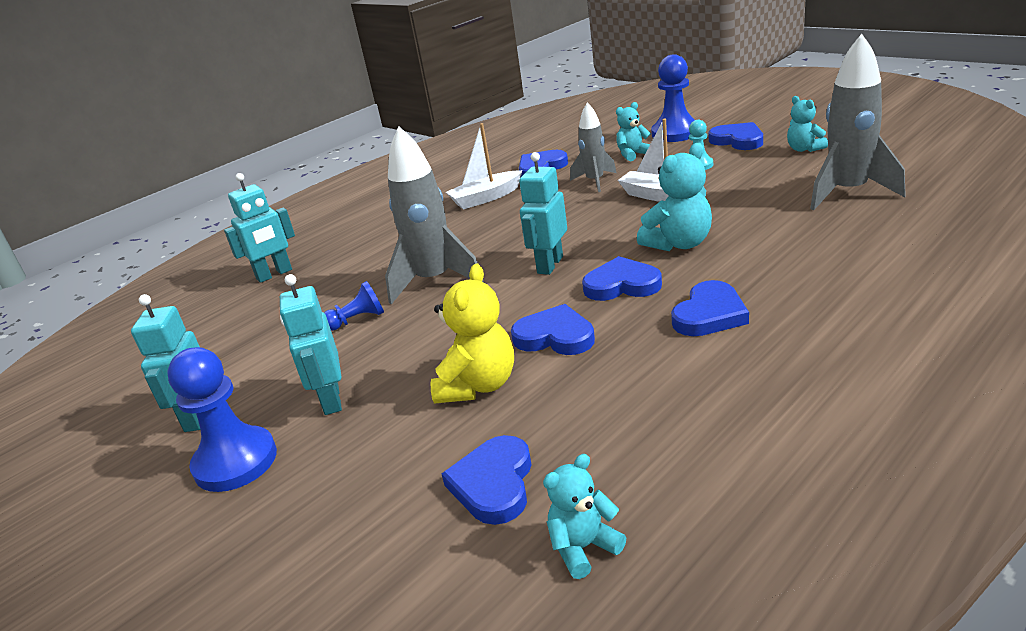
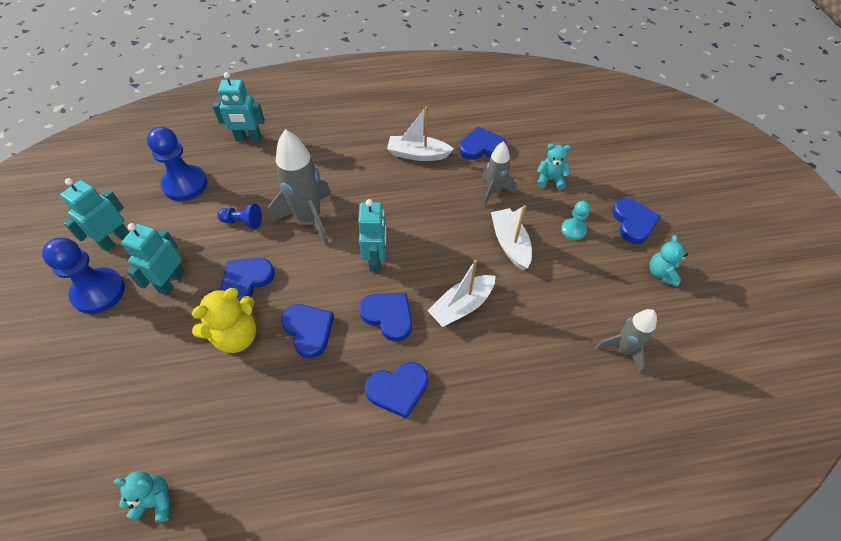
camera: 30 degrees right, 25 degrees up
(493, 484) = (168, 418): blue heart -> blue heart (246, 281)
(549, 265) = (376, 259): turquoise robot -> turquoise robot turned 120 degrees clockwise
(675, 133) = (605, 177): blue pawn -> blue pawn (185, 184)
(679, 244) = (461, 306): turquoise teddy bear -> white boat
(848, 192) = (623, 350): grey rocket -> grey rocket, size x0.60

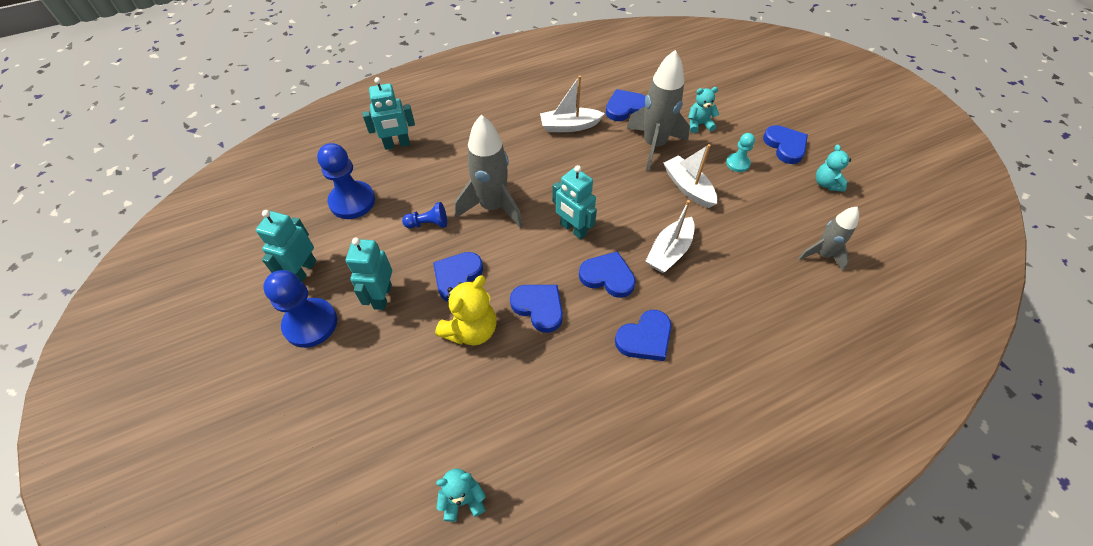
camera: 15 degrees left, 0 degrees up
(376, 259) = (573, 229): turquoise robot -> turquoise robot turned 150 degrees clockwise
(493, 192) = (654, 145): grey rocket -> grey rocket, size x1.66

